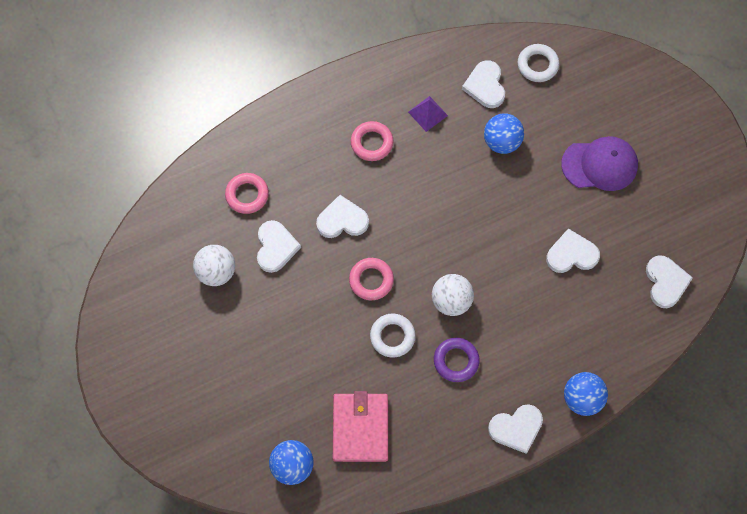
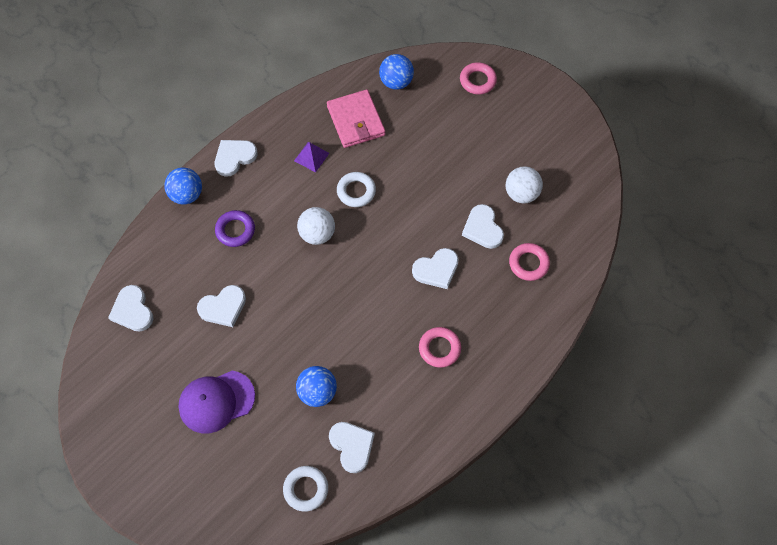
camera: 160 degrees right, 5 degrees down
(371, 280) = (391, 228): pink ring -> pink ring (477, 81)
(428, 113) = (398, 396): purple pyramid -> purple pyramid (311, 157)
(456, 361) = (298, 190): purple ring -> purple ring (235, 230)

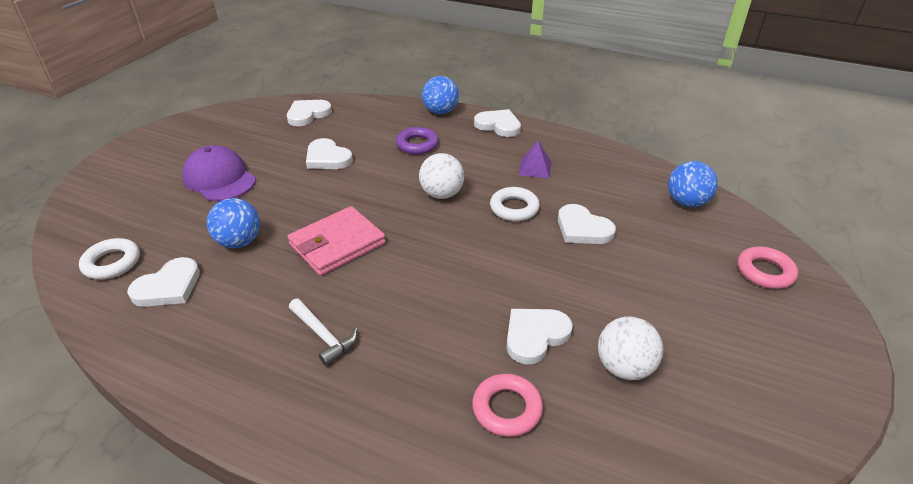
camera: 70 degrees right, 25 degrees down
(356, 121) = (606, 186): pink wallet -> pink wallet (337, 244)
(436, 270) = (444, 303): white heart -> white heart (582, 228)
(439, 348) = (323, 336): pink ring -> white hammer

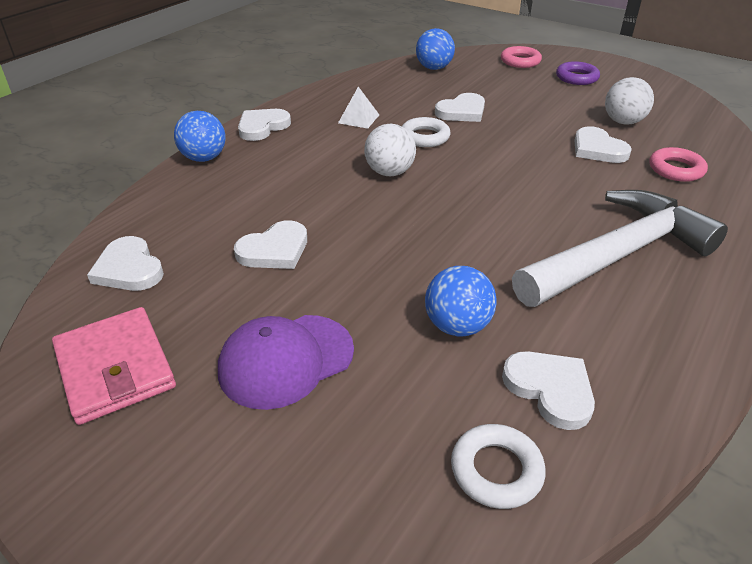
camera: 80 degrees left, 0 degrees up
(323, 336) = (617, 255): white hammer -> white hammer, size x2.43
(337, 244) = (470, 244): pink wallet -> pink wallet (115, 368)
(417, 144) = (276, 180): purple ring -> purple ring (576, 78)
(535, 168) = (358, 119): purple pyramid -> white pyramid

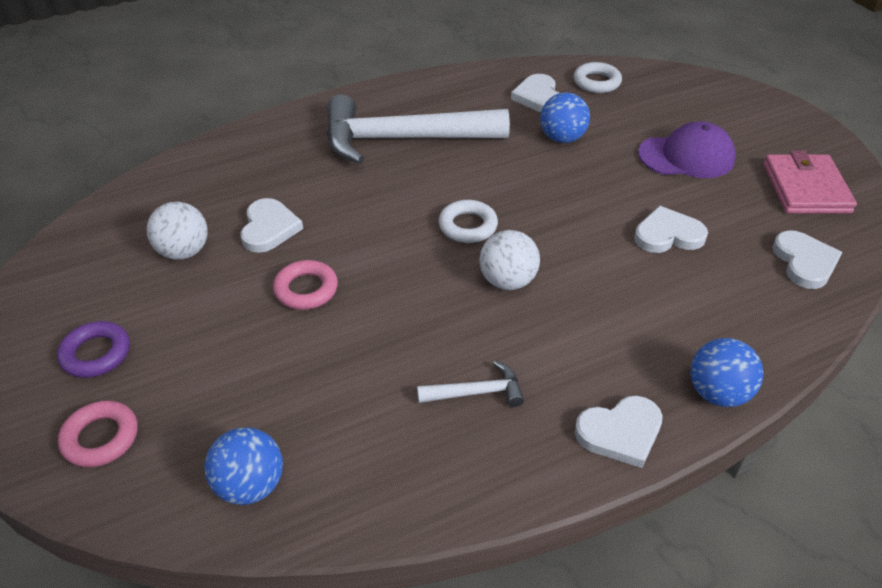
camera: 150 degrees left, 5 degrees up
(358, 119) = (476, 392): white pyramid -> white hammer
(425, 137) = (423, 319): white ring -> white ring (468, 226)
(462, 111) = (332, 348): white heart -> none
(676, 169) = (241, 181): pink ring -> pink ring (306, 289)

